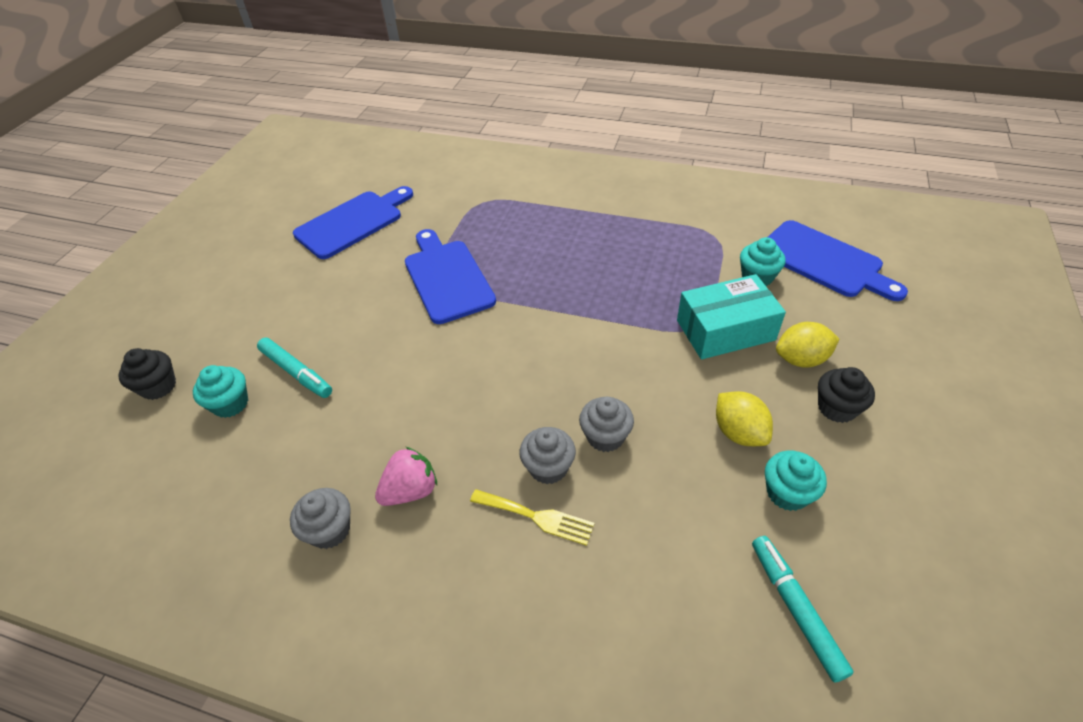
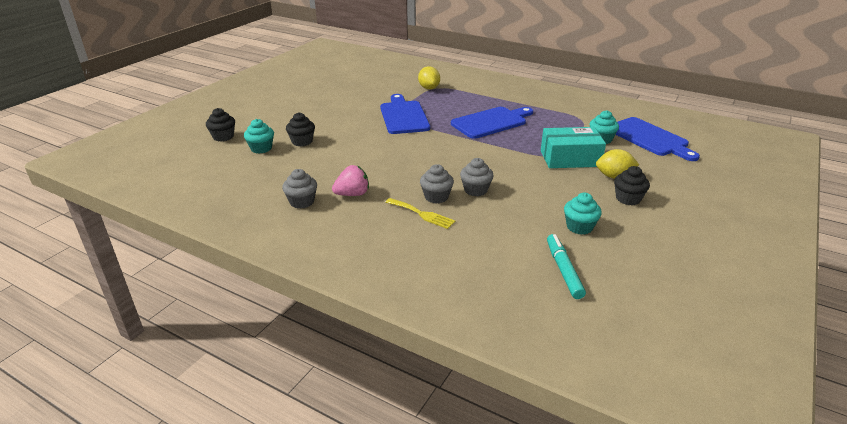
camera: 10 degrees right, 15 degrees down
(296, 372) = (302, 141): turquoise marker -> black cupcake
(353, 222) = (354, 87): blue cutting board -> blue cutting board (491, 122)
(739, 432) = (560, 200): yellow lemon -> yellow lemon (429, 88)

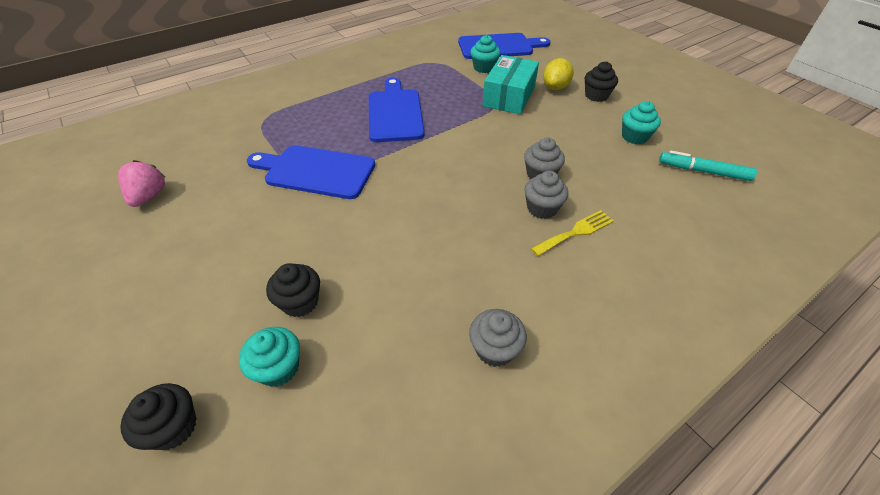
camera: 65 degrees left, 15 degrees up
(352, 194) = (500, 283): pink strawberry -> pink strawberry (149, 196)
(429, 88) = (256, 126): yellow lemon -> none

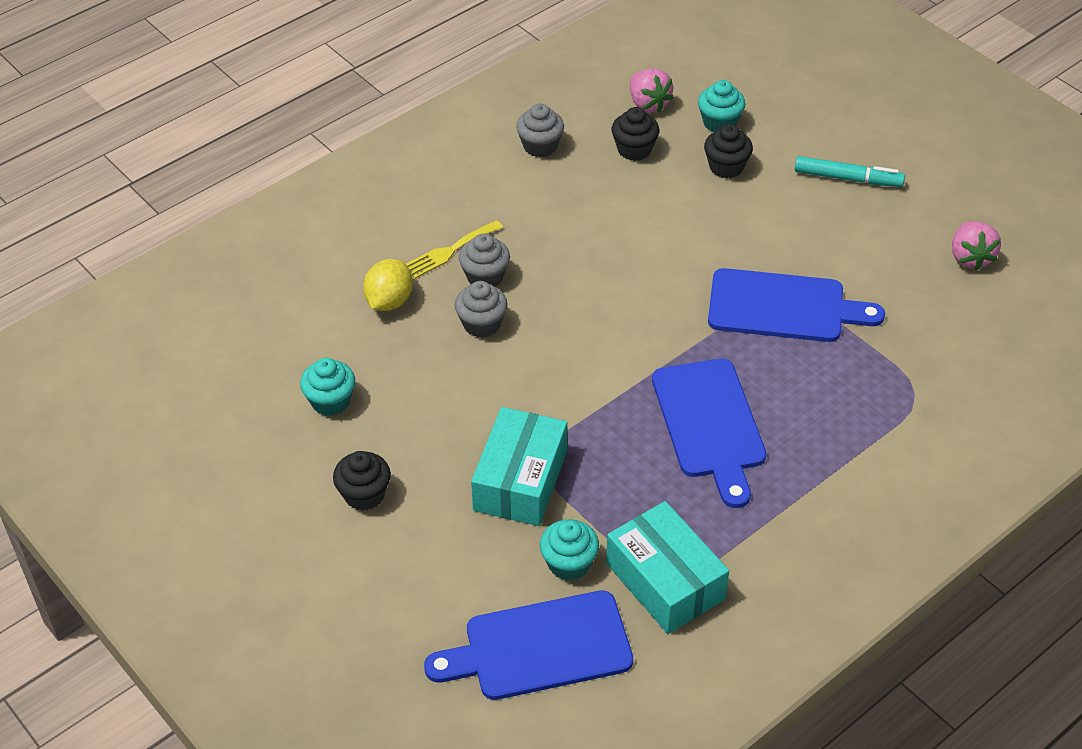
camera: 175 degrees right, 0 degrees up
(174, 427) = (778, 87): black cupcake -> black cupcake (634, 149)
(353, 410) = (648, 104): none -> pink strawberry
(438, 61) = (665, 581): none -> turquoise box
(555, 87) = (434, 512): yellow lemon -> yellow lemon (389, 301)
(703, 171) = (258, 345): turquoise marker -> turquoise marker (847, 178)

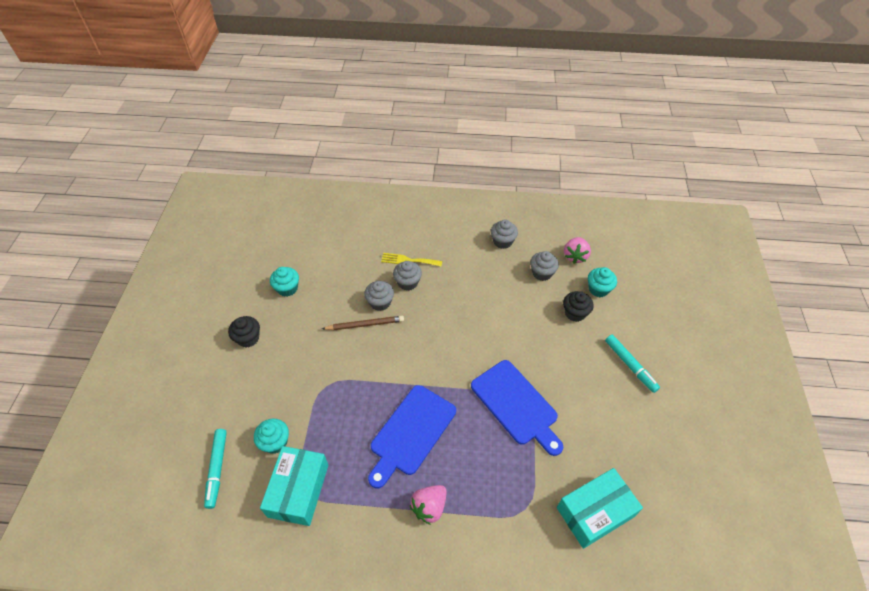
camera: 45 degrees right, 5 degrees up
(389, 301) = (360, 264): yellow lemon -> none
(498, 362) = (365, 324): none -> brown pencil
(520, 480) = (306, 386): turquoise box -> turquoise box (595, 512)
(539, 647) = (217, 469): blue cutting board -> turquoise marker
(634, 149) = (542, 273): black cupcake -> grey cupcake
(970, 257) = (647, 461): pink strawberry -> pink strawberry (429, 507)

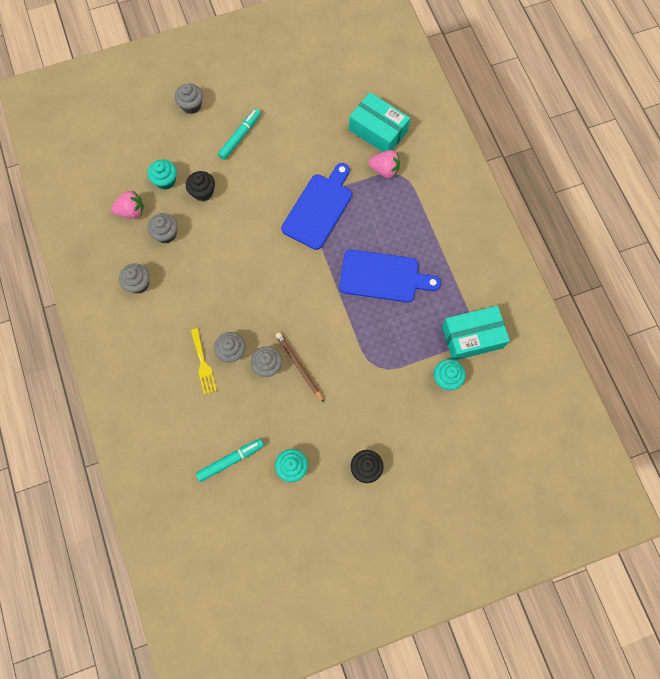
camera: 115 degrees left, 20 degrees up
(217, 469) = (491, 410): turquoise marker -> turquoise marker (230, 460)
(429, 507) = (433, 238): pink strawberry -> pink strawberry (384, 170)
(682, 336) = (191, 105): none -> grey cupcake

